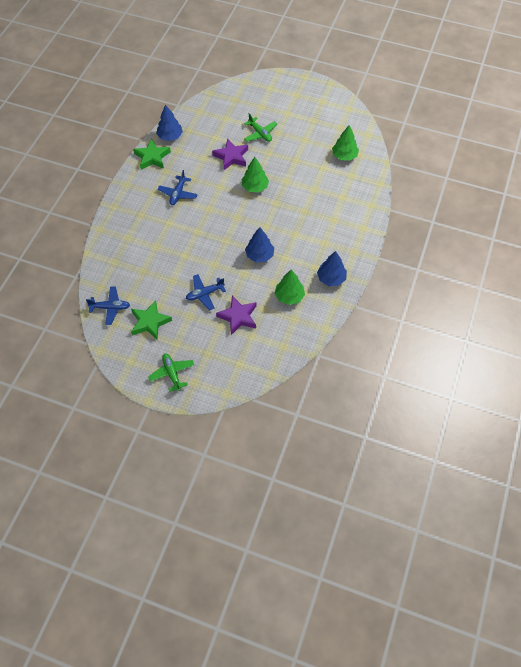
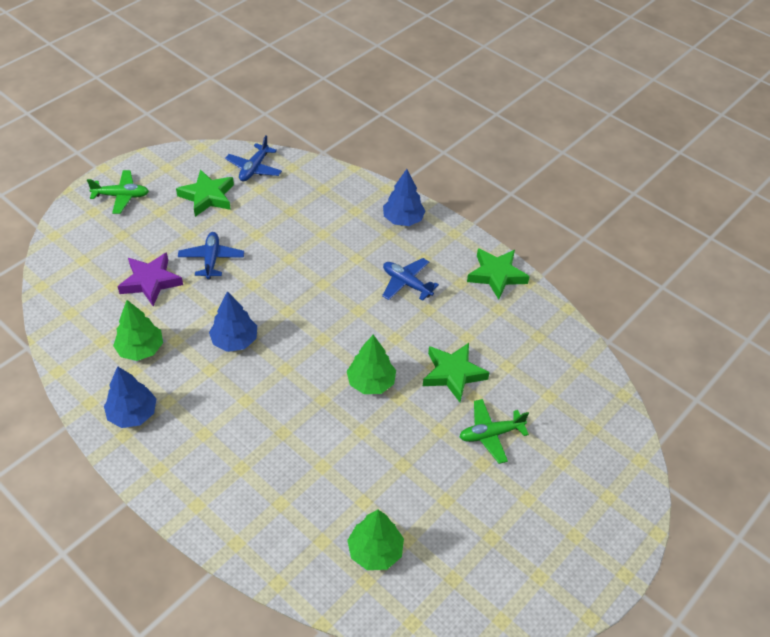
camera: 110 degrees right, 10 degrees down
(170, 136) = (533, 309): blue tree -> blue tree (403, 219)
(231, 157) = (453, 374): purple star -> green star

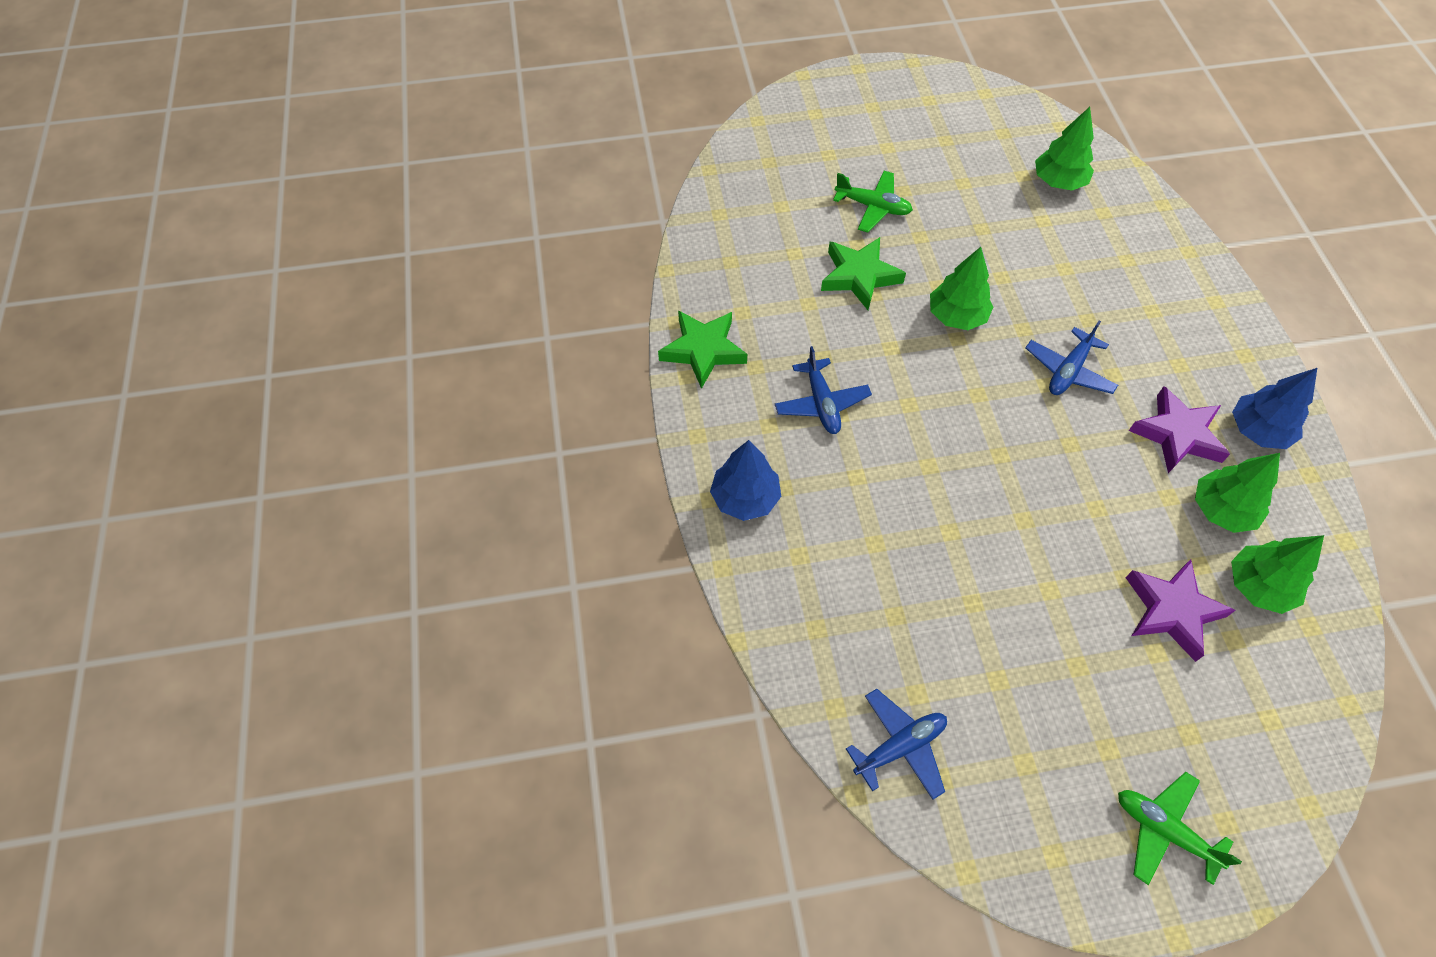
camera: 140 degrees left, 10 degrees up
(105, 318) = (1258, 586): none -> green tree
(185, 381) = (1177, 435): none -> purple star
(207, 196) = (1012, 731): green star -> none
(211, 259) = (1063, 597): blue plane -> blue plane (1068, 371)
(234, 341) = (1091, 452): blue tree -> none

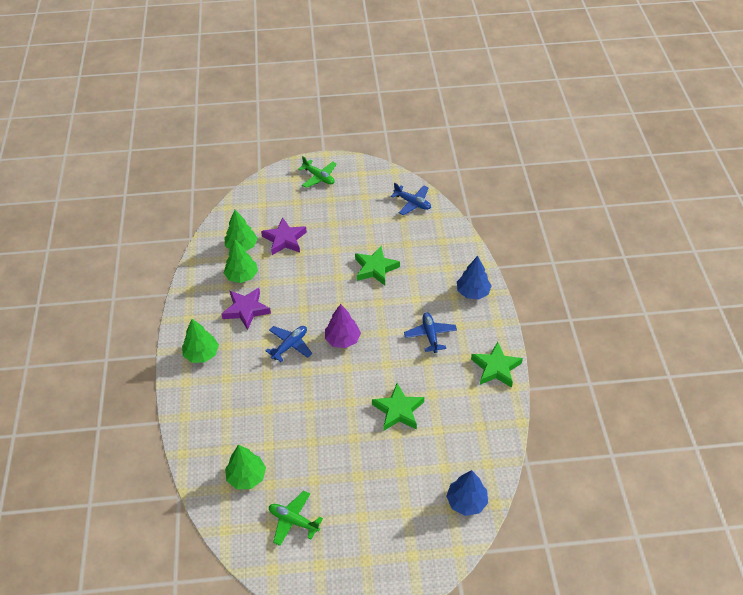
camera: 175 degrees left, 10 degrees down
(873, 207) = (381, 463): green plane -> green plane (293, 521)
(900, 746) = (412, 203): blue plane -> blue plane turned 120 degrees counterclockwise
(951, 544) = (375, 268): none -> green star
(956, 316) = (344, 381): green tree -> green tree (201, 354)
(978, 386) = (342, 339): none -> purple tree
(1258, 430) = (203, 310): blue tree -> blue tree (466, 501)

